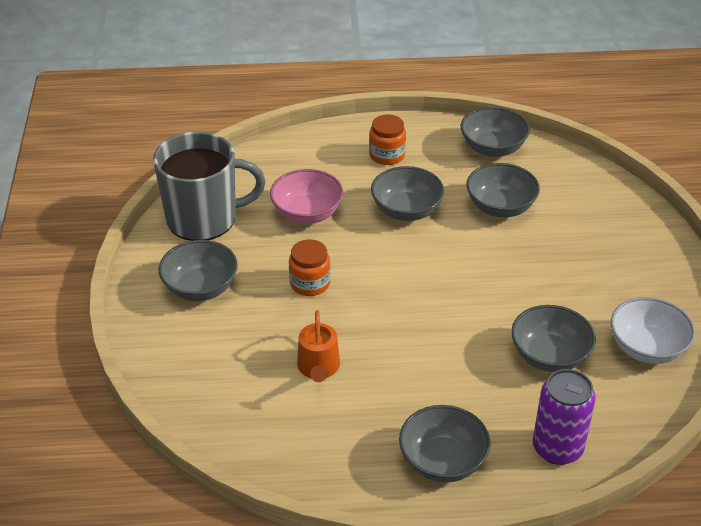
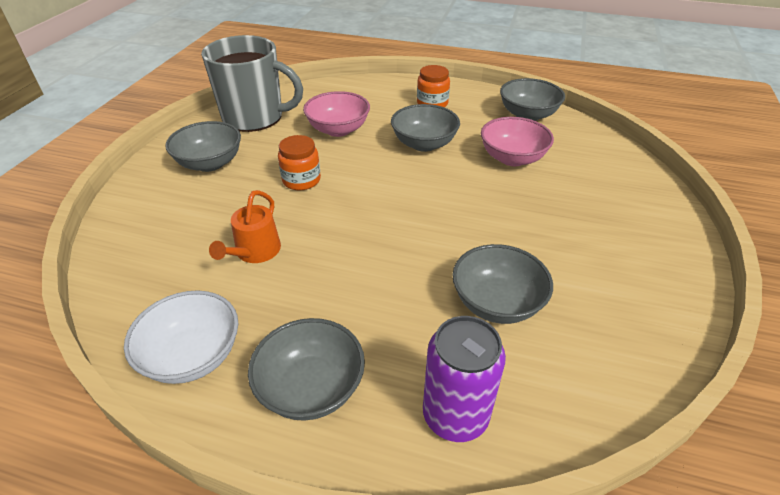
camera: 20 degrees right, 0 degrees up
(500, 207) = (512, 158): grey bowl -> pink bowl
(647, 348) = (617, 325): white bowl -> white bowl (193, 356)

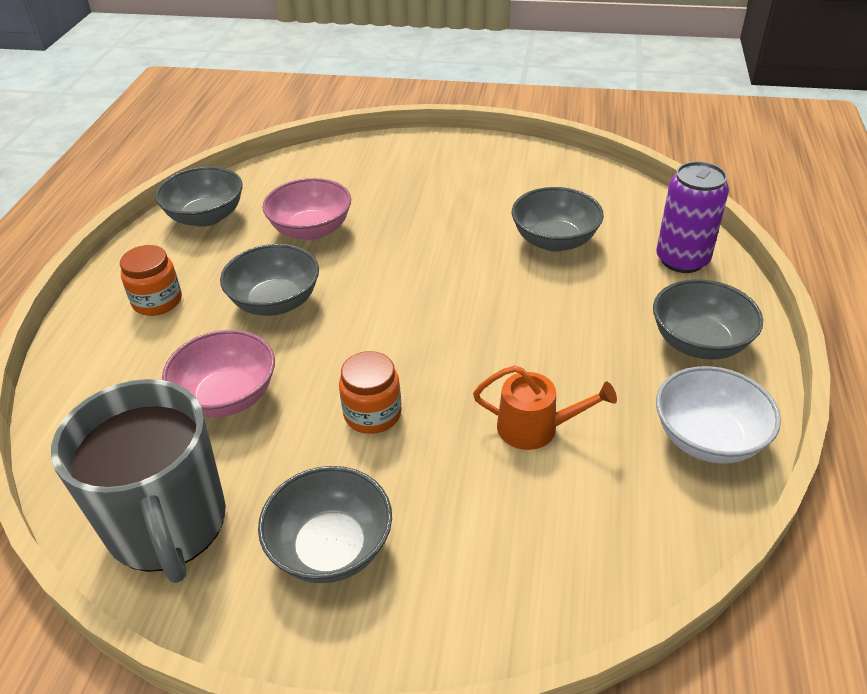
camera: 95 degrees left, 0 degrees up
(254, 117) = (168, 525): grey mug -> grey mug turned 150 degrees clockwise

